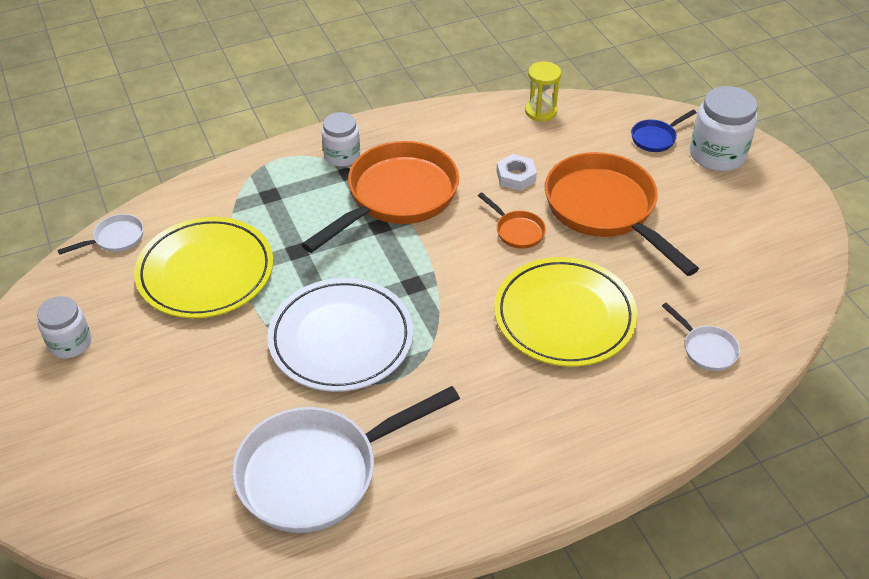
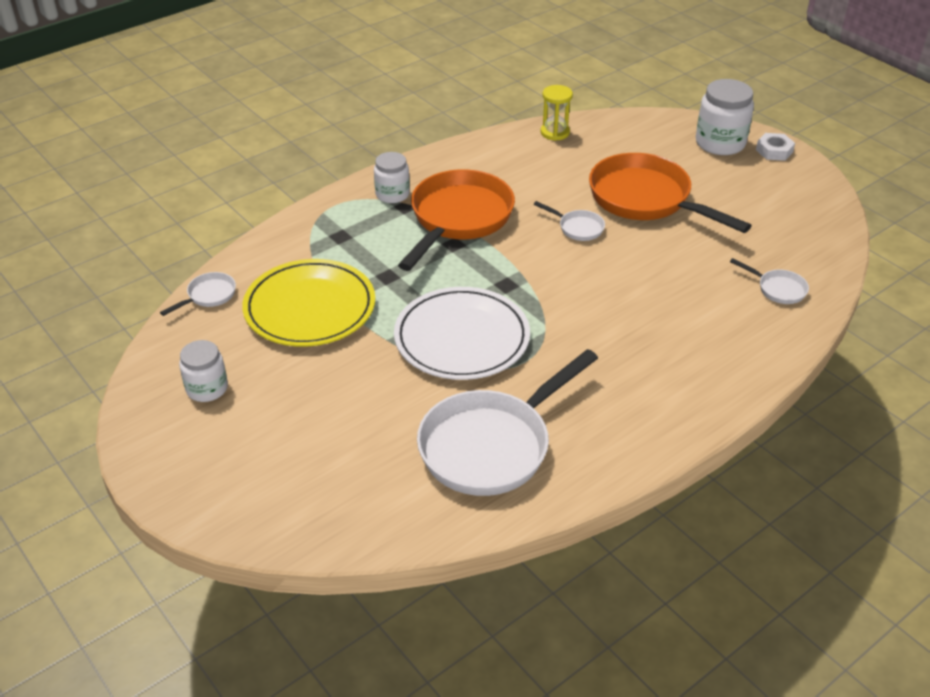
camera: 15 degrees left, 5 degrees down
(516, 176) = (557, 186): white nut -> white nut (774, 151)
(517, 231) = (578, 228): orange pan -> white pan
(564, 316) = (649, 286): yellow plate -> none
(656, 138) = (663, 138): blue pan -> none

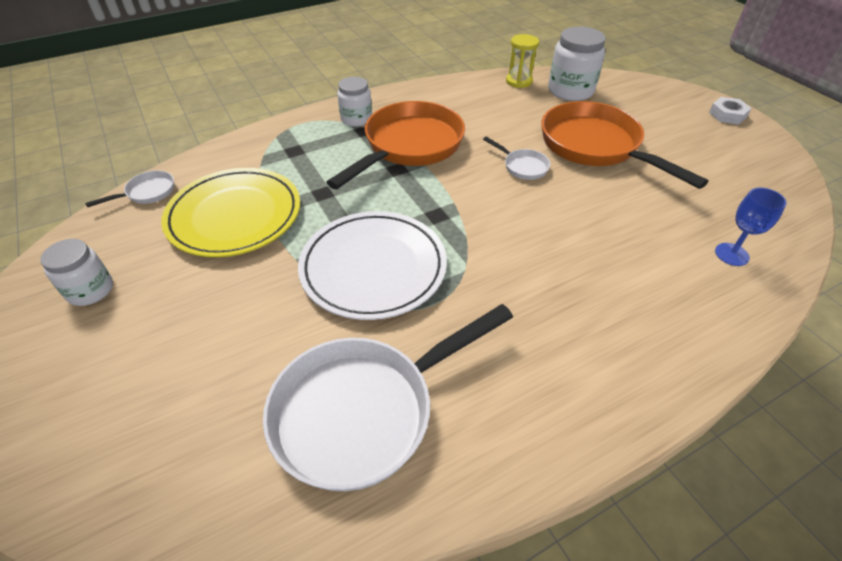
camera: 10 degrees right, 5 degrees up
(720, 143) = (673, 103): white jar -> white jar (570, 91)
(778, 289) = (731, 254): white pan -> blue goblet

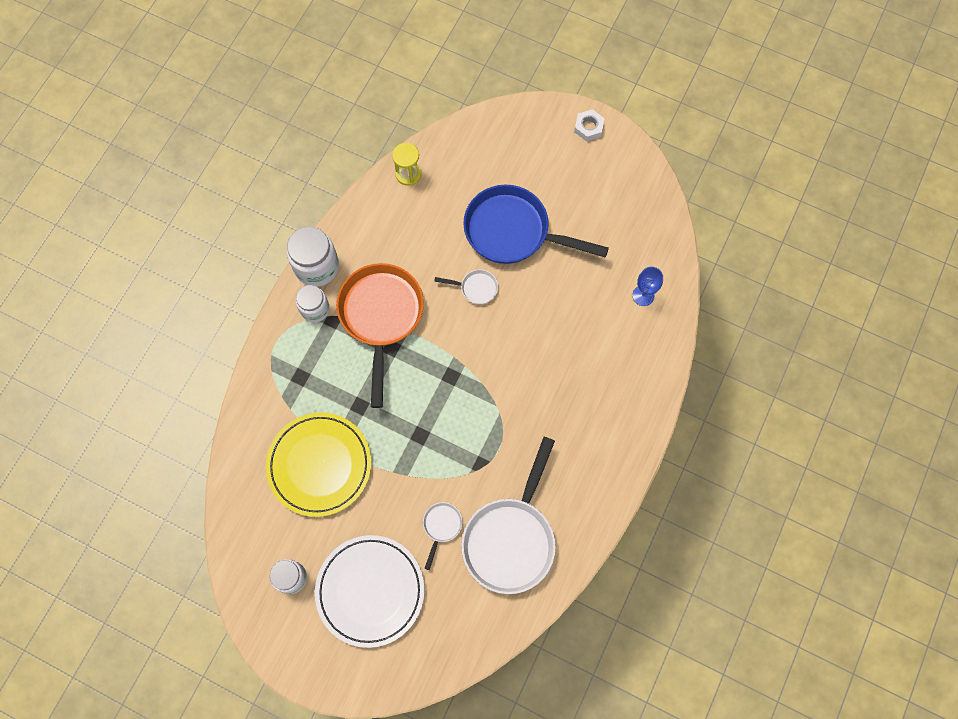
camera: 35 degrees left, 25 degrees up
(147, 193) = (236, 486): white pan -> white pan (441, 526)
(373, 268) = (444, 446): white plate -> white plate (370, 591)
(570, 91) = (457, 163): white jar -> white jar (317, 267)
(595, 147) = (513, 231): orange pan -> blue pan

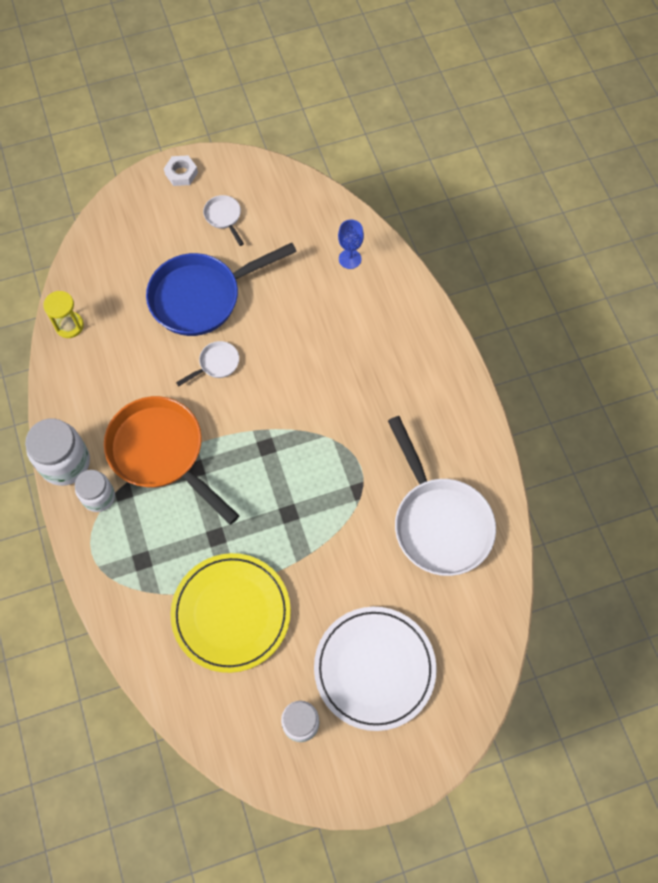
camera: 45 degrees left, 5 degrees down
(441, 526) = (377, 565): white pan -> white pan (224, 217)

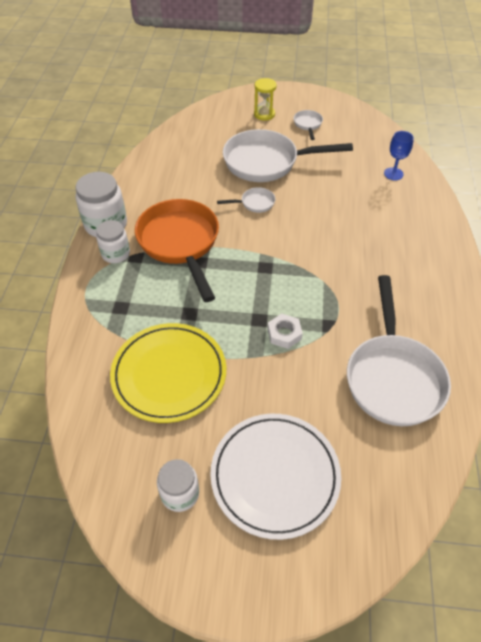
camera: 25 degrees right, 15 degrees down
(69, 326) = (162, 149): yellow hourglass -> yellow hourglass (264, 114)
(181, 173) = (290, 95): white nut -> white nut (284, 334)
(202, 297) = (266, 162): blue pan -> white pan

